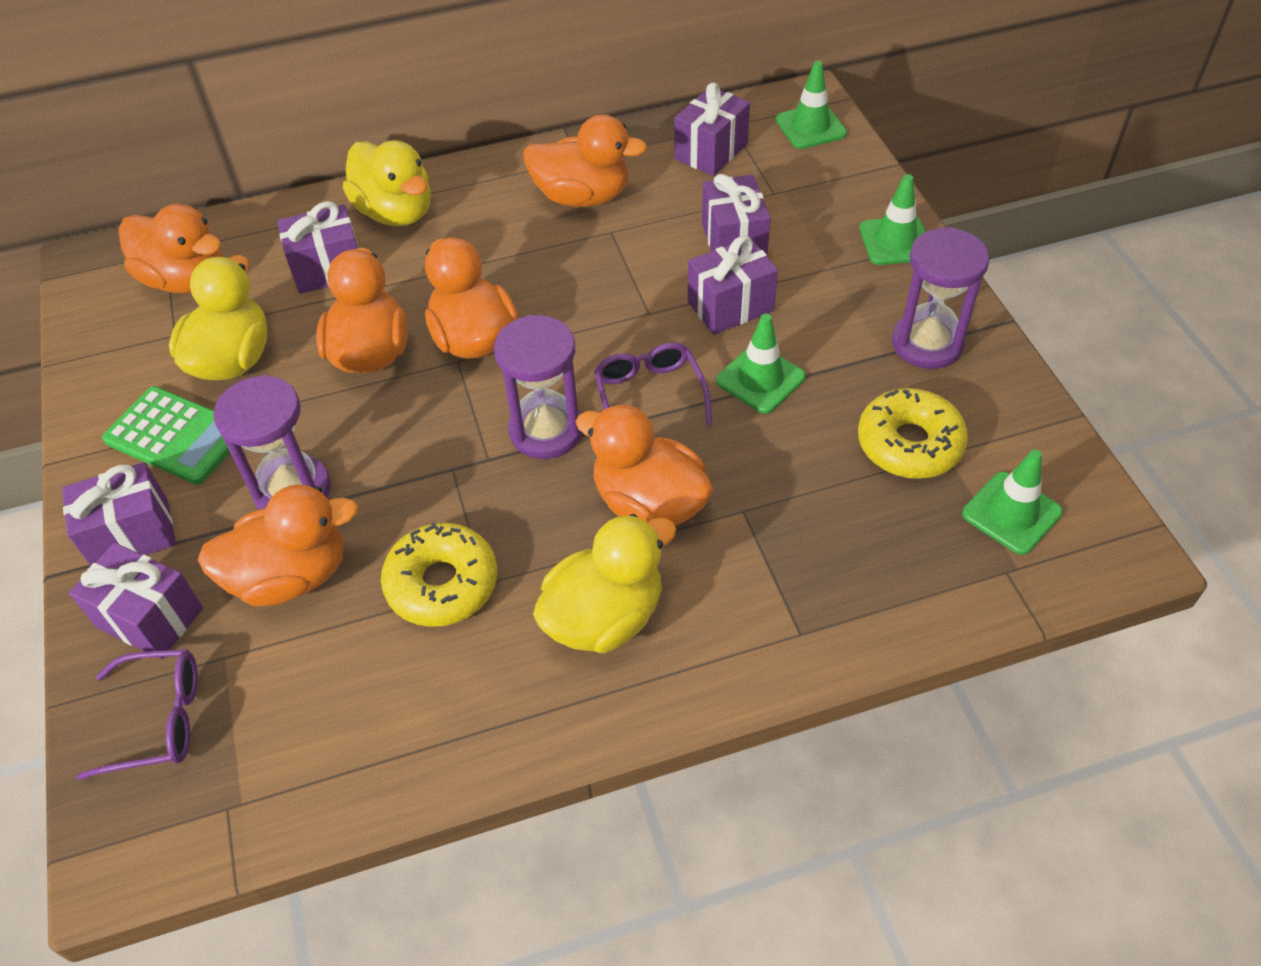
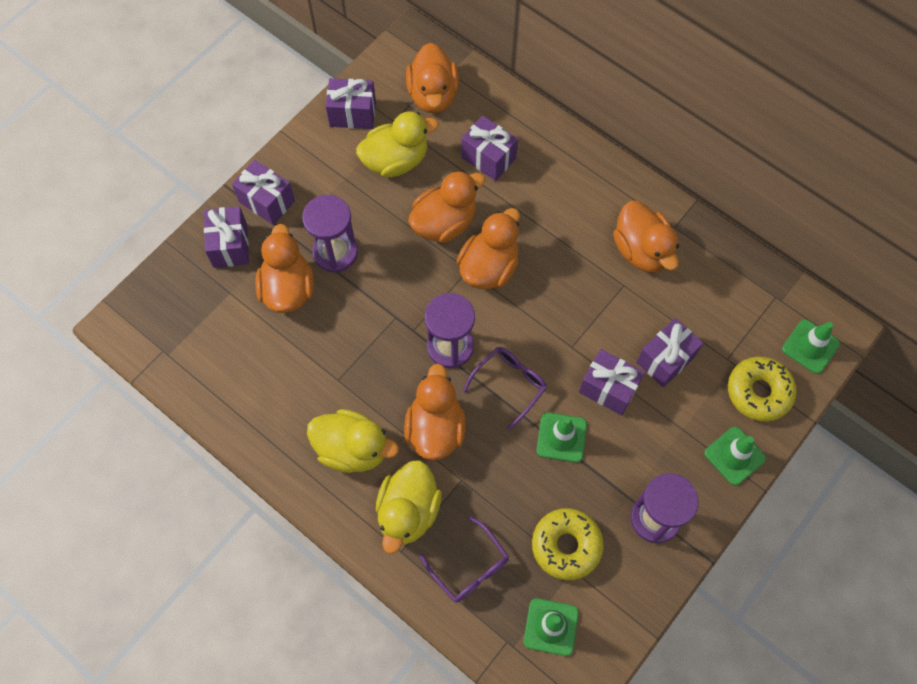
camera: 55 degrees right, 15 degrees up
(159, 719) = (185, 290): purple glasses -> purple glasses (469, 567)
(176, 436) = (332, 174): green calculator -> none
(291, 576) = (288, 289): orange duck -> orange duck turned 135 degrees counterclockwise
(396, 212) = (556, 159): yellow duck -> yellow duck (408, 511)
(442, 584) = (325, 360): yellow donut -> yellow donut (759, 392)
(711, 151) = (739, 299): purple gift -> purple gift (352, 114)

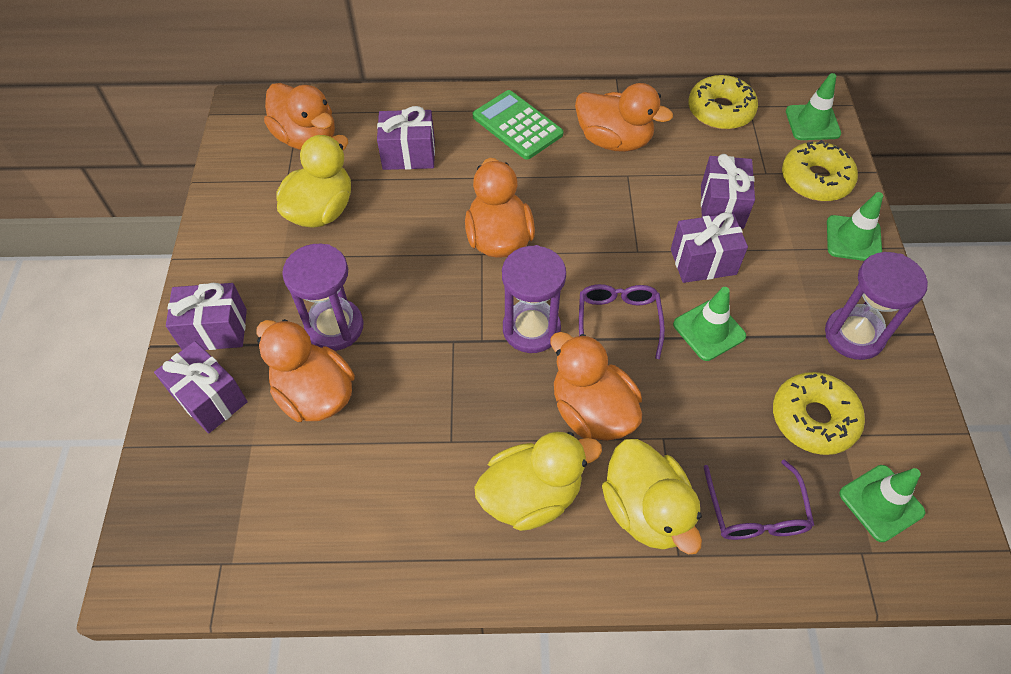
camera: 40 degrees left, 10 degrees down
(352, 114) = (239, 199): purple gift -> none
(444, 223) = (420, 230): orange duck -> none
(469, 567) = (755, 512): purple glasses -> purple glasses turned 75 degrees clockwise
(584, 188) = (517, 125): none -> green calculator
(748, 284) = (720, 111): none -> yellow donut

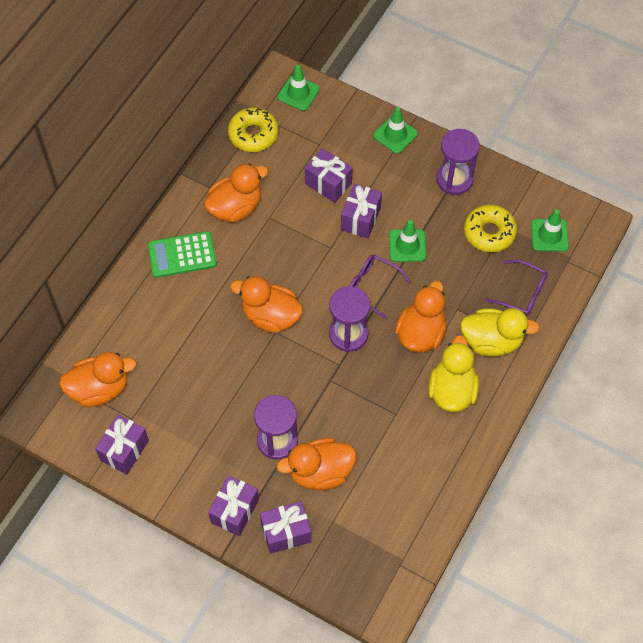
camera: 60 degrees left, 5 degrees up
(321, 210) = (175, 408): yellow duck -> none
(409, 155) = (162, 333): purple gift -> purple gift (124, 450)
(592, 411) = (420, 333): orange duck -> orange duck turned 120 degrees clockwise
(815, 180) = (342, 123): yellow donut -> none

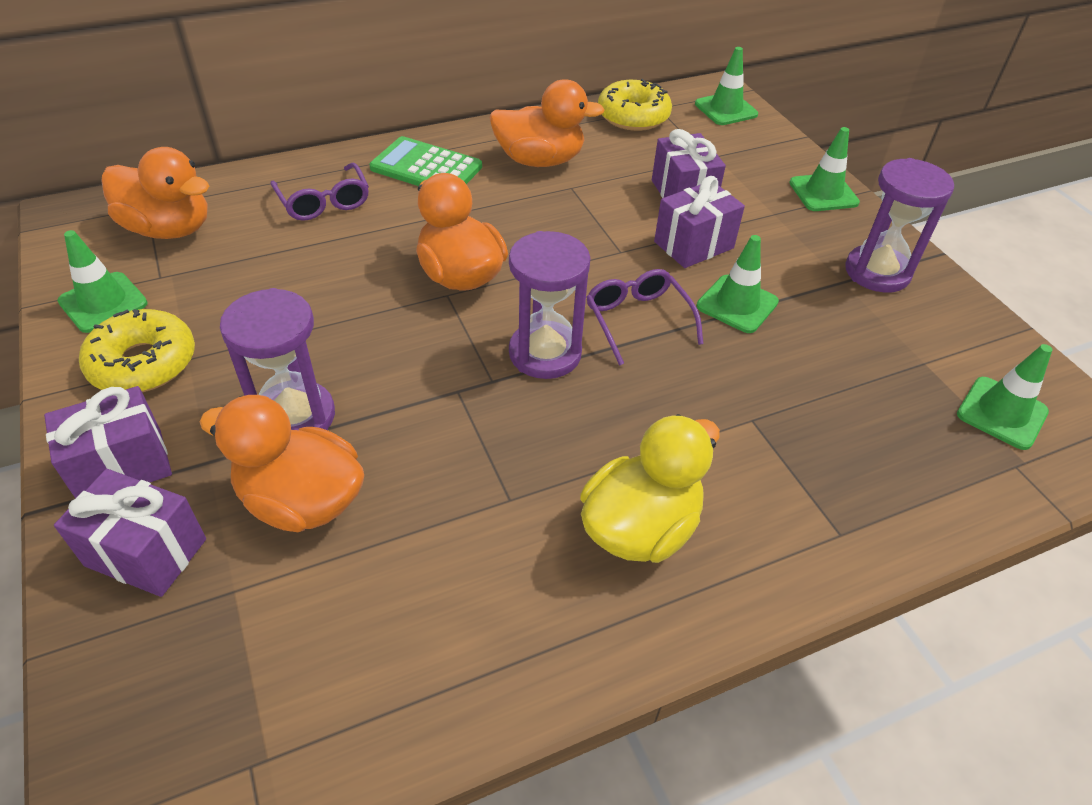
camera: 35 degrees right, 15 degrees down
(124, 450) = (103, 302): purple gift -> green traffic cone
(420, 333) = (659, 416): orange duck -> none
(489, 232) = (889, 356): yellow donut -> yellow donut (143, 363)
(491, 341) = (778, 499): yellow duck -> none
(522, 293) = (891, 462): purple glasses -> purple glasses (324, 202)

